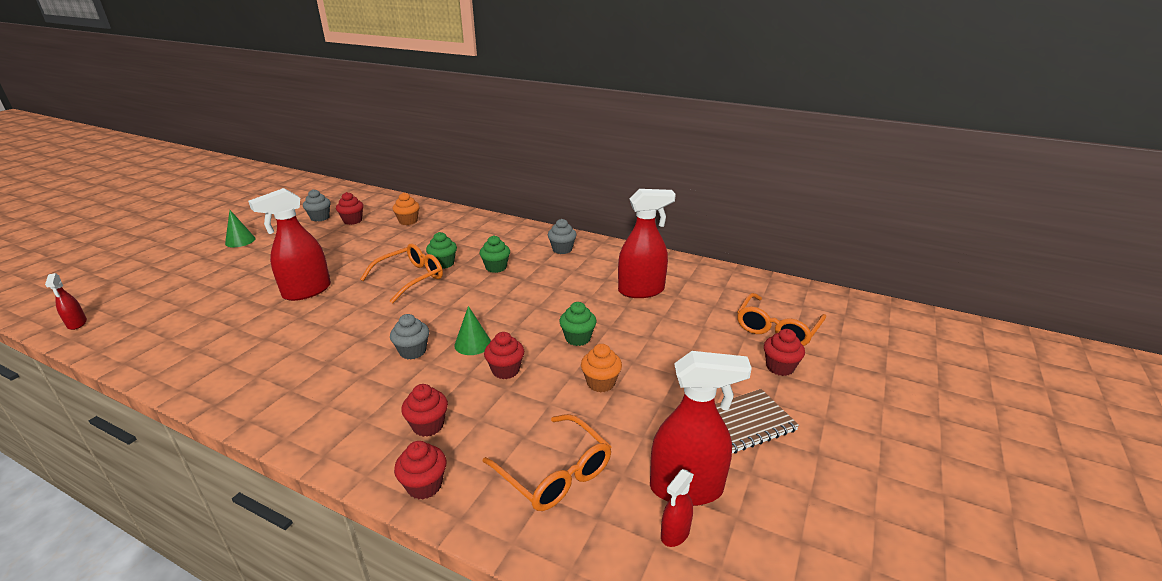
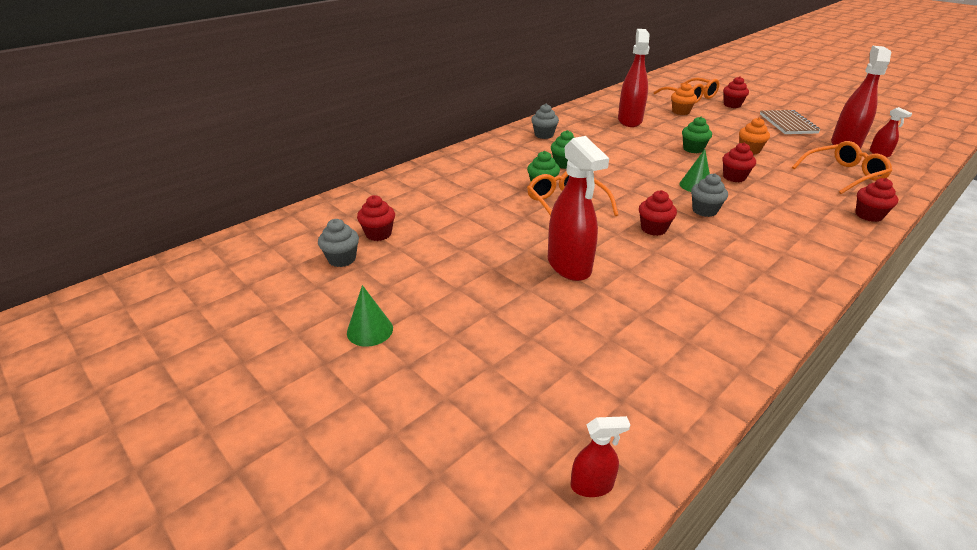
camera: 70 degrees left, 5 degrees up
(408, 221) = (415, 198): orange cupcake -> orange cupcake (680, 112)
(428, 425) = (805, 210): red cupcake -> red cupcake (653, 229)

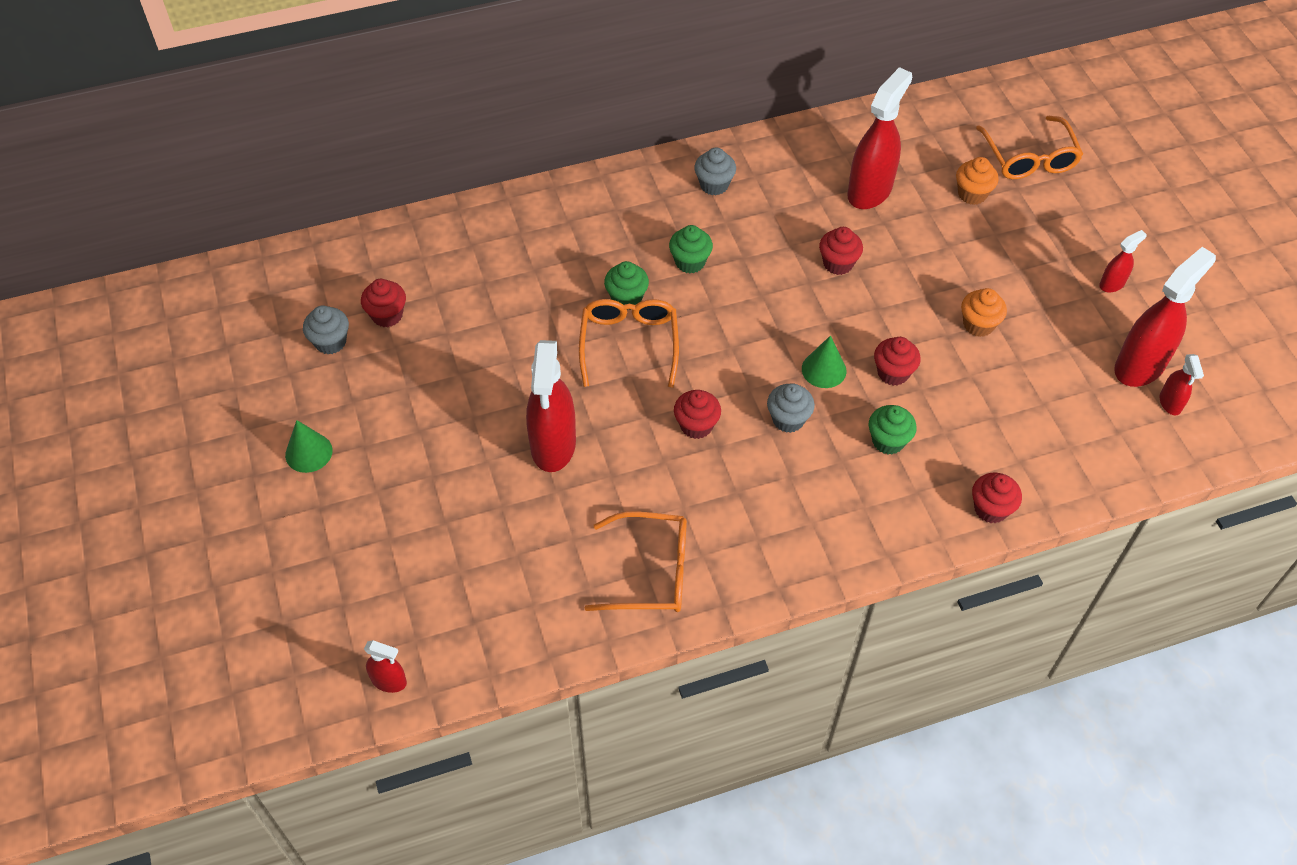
camera: 25 degrees right, 20 degrees up
(693, 149) = (898, 293): green cupcake -> green cupcake (888, 441)
(732, 105) = (1076, 204): red cupcake -> red cupcake (838, 263)
(787, 124) = (1112, 284): brown notebook -> red spray bottle
(843, 175) = (1053, 425): orange glasses -> orange glasses (650, 572)

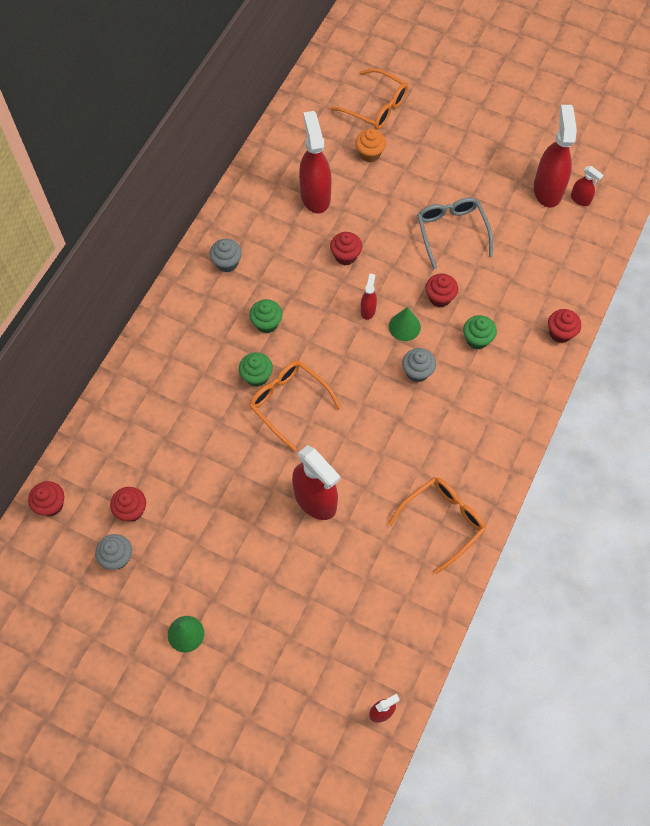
camera: 45 degrees left, 10 degrees up
(696, 425) = (376, 418): red cupcake -> red cupcake (51, 504)
(978, 325) = (451, 232): orange cupcake -> grey glasses
(1112, 284) = (490, 152): red spray bottle -> red spray bottle (368, 310)

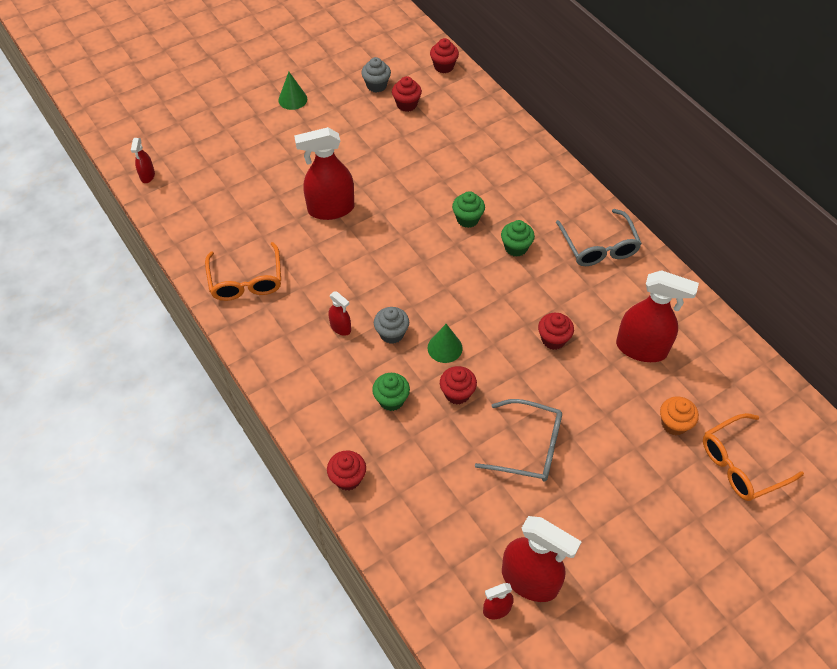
camera: 120 degrees right, 10 degrees down
(227, 263) = (599, 246): grey cupcake -> grey glasses
(289, 403) = (427, 229): orange glasses -> none
(368, 310) = (481, 328): red spray bottle -> red spray bottle (340, 328)

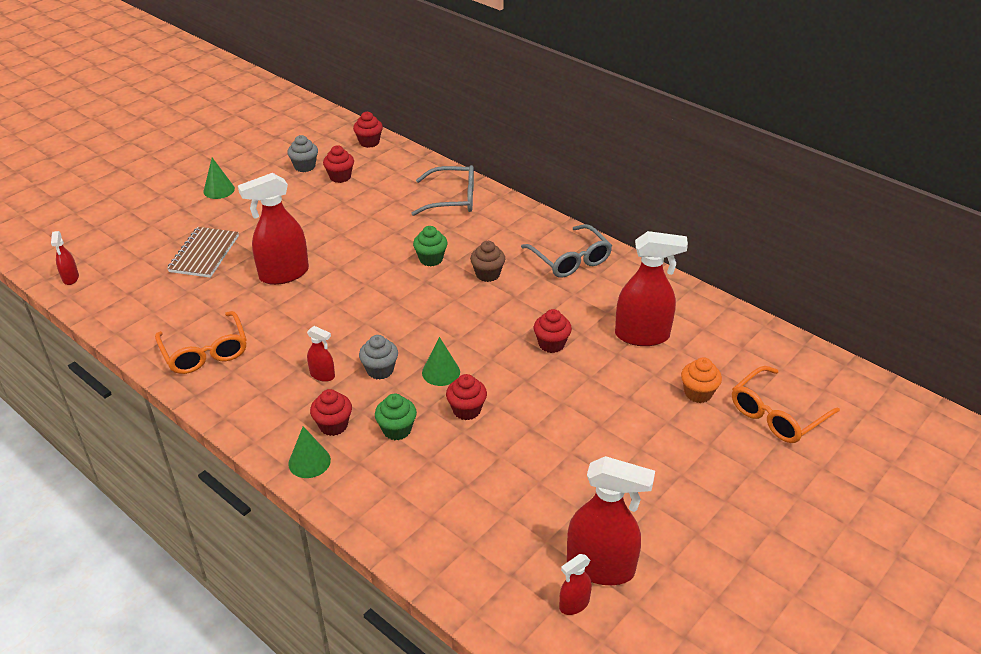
camera: 15 degrees left, 15 degrees down
(265, 172) = (204, 254): none -> brown notebook
(310, 415) = (309, 461): none -> green cone
(348, 478) = (368, 513): red cupcake -> red cupcake (333, 425)
(516, 247) = (487, 274): green cupcake -> brown cupcake
(528, 447) = (557, 443): grey glasses -> grey glasses (452, 199)

